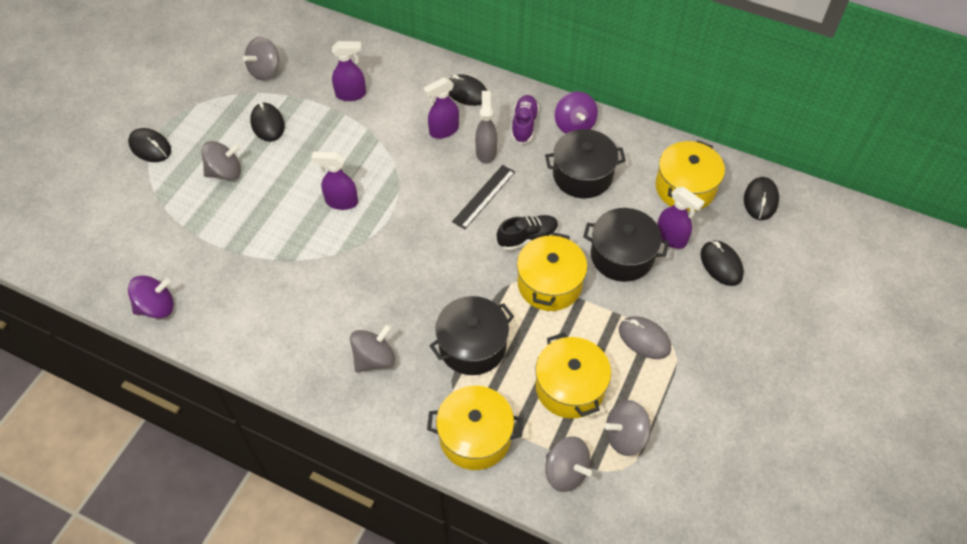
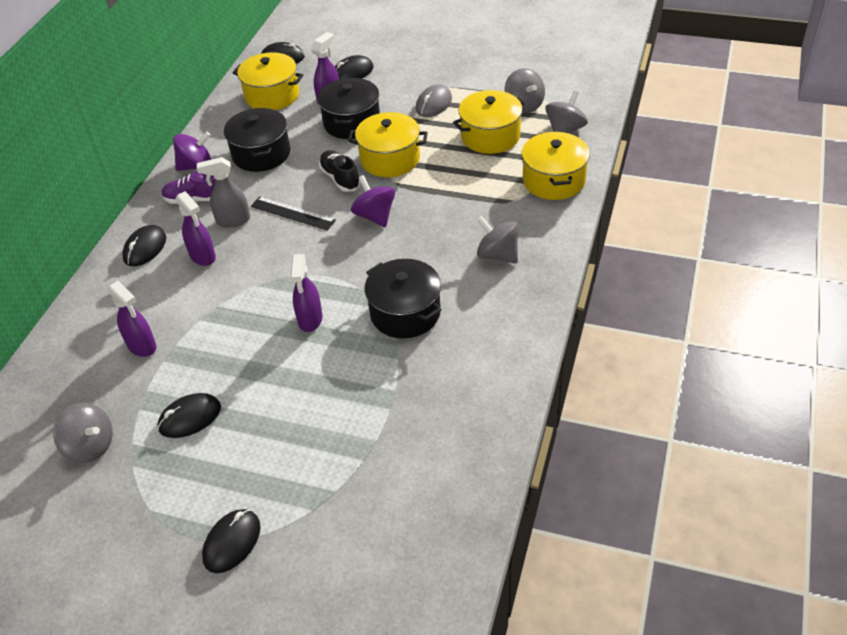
camera: 95 degrees left, 10 degrees down
(156, 307) = (484, 449): purple spinning top -> purple spinning top (375, 216)
(225, 172) = (273, 440): grey spinning top -> none
(351, 94) = (142, 346): purple spray bottle -> purple spray bottle turned 150 degrees clockwise
(472, 346) = (466, 195): black pot -> black pot (405, 313)

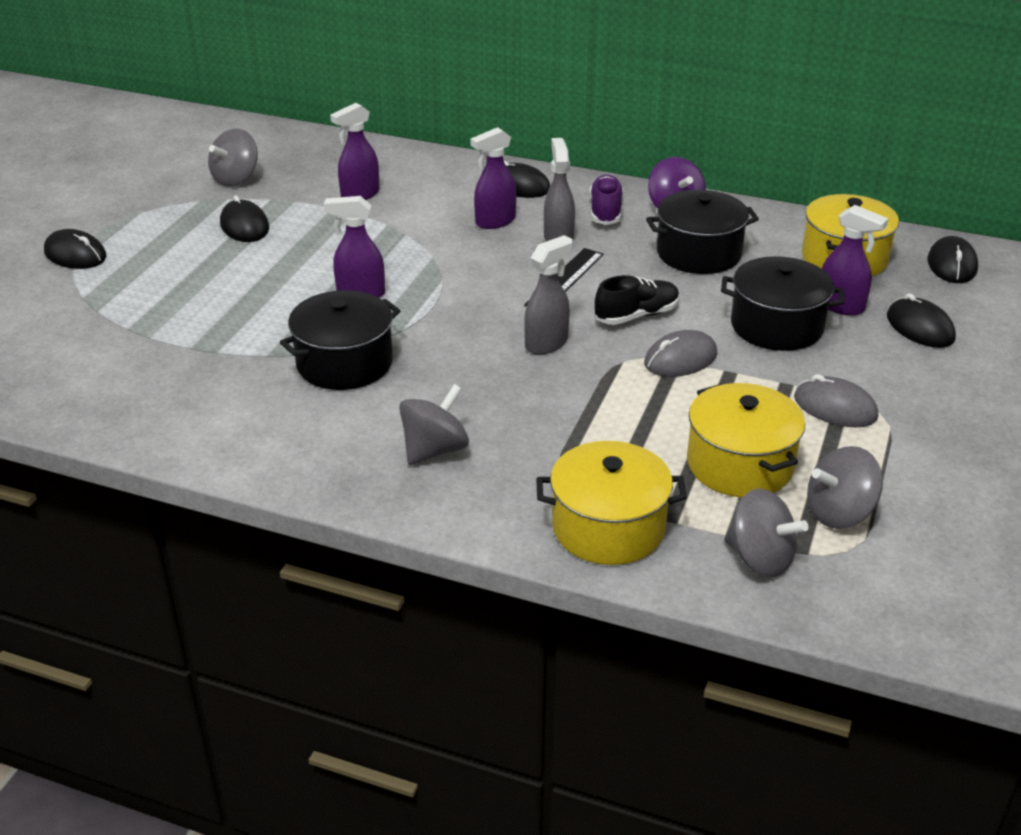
camera: 90 degrees right, 10 degrees down
(375, 216) = (547, 343): purple spinning top -> grey spray bottle
(390, 159) = (680, 359): yellow pot -> grey mouse

